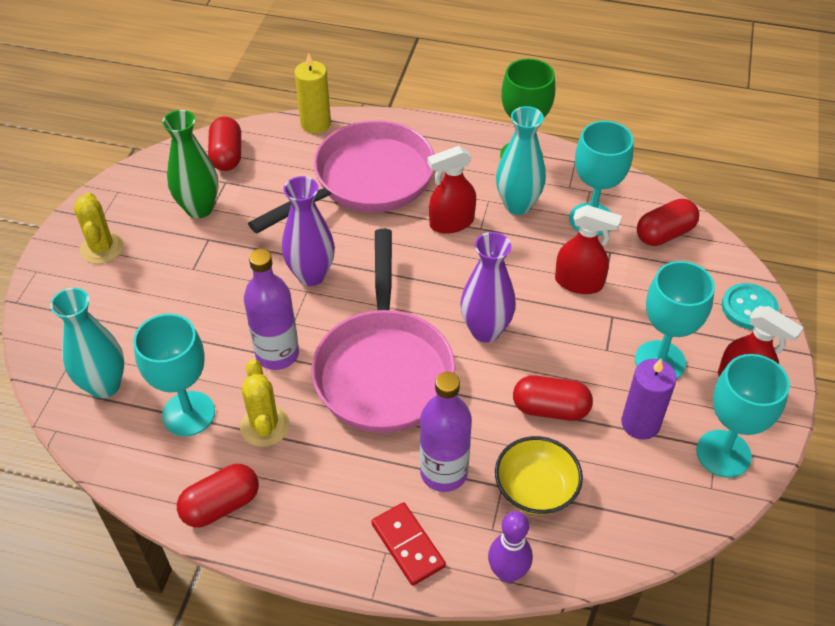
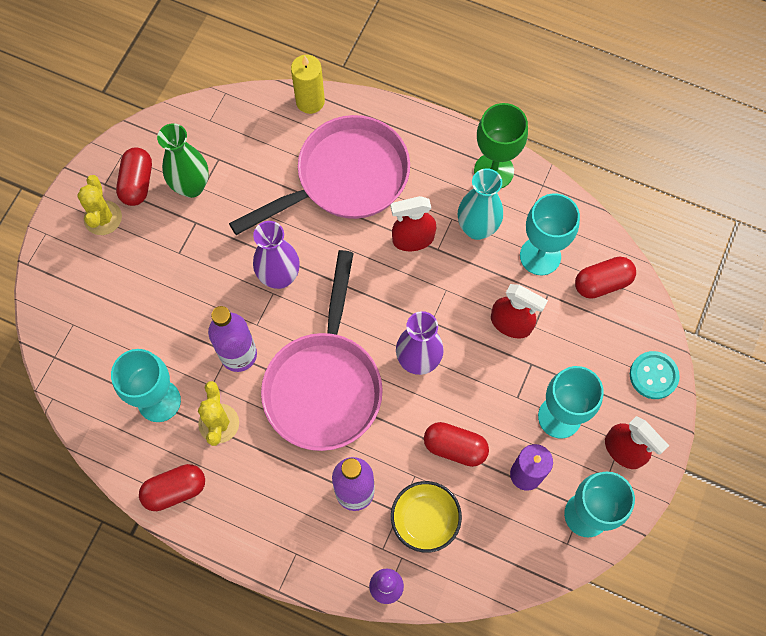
camera: 10 degrees right, 20 degrees up
(104, 385) = (94, 362): turquoise vase -> none
(227, 155) = (223, 127): red capsule -> red capsule (137, 183)
(407, 545) = (314, 551): red domino -> none

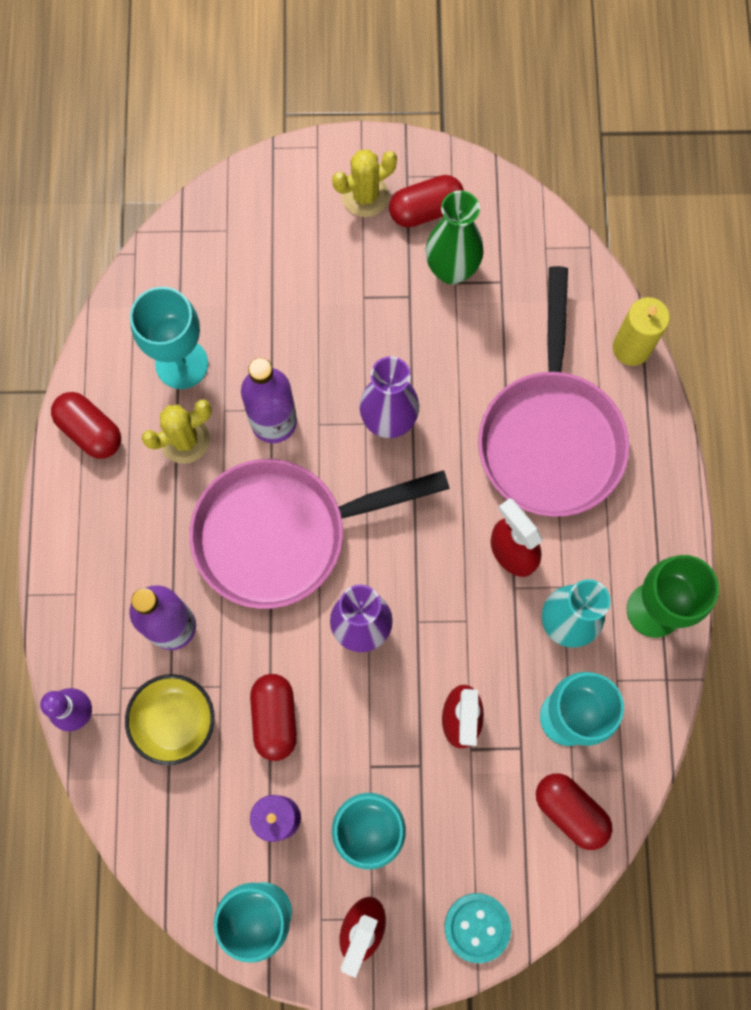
camera: 65 degrees right, 5 degrees up
(345, 179) = (550, 436): pink pan -> pink pan turned 60 degrees clockwise

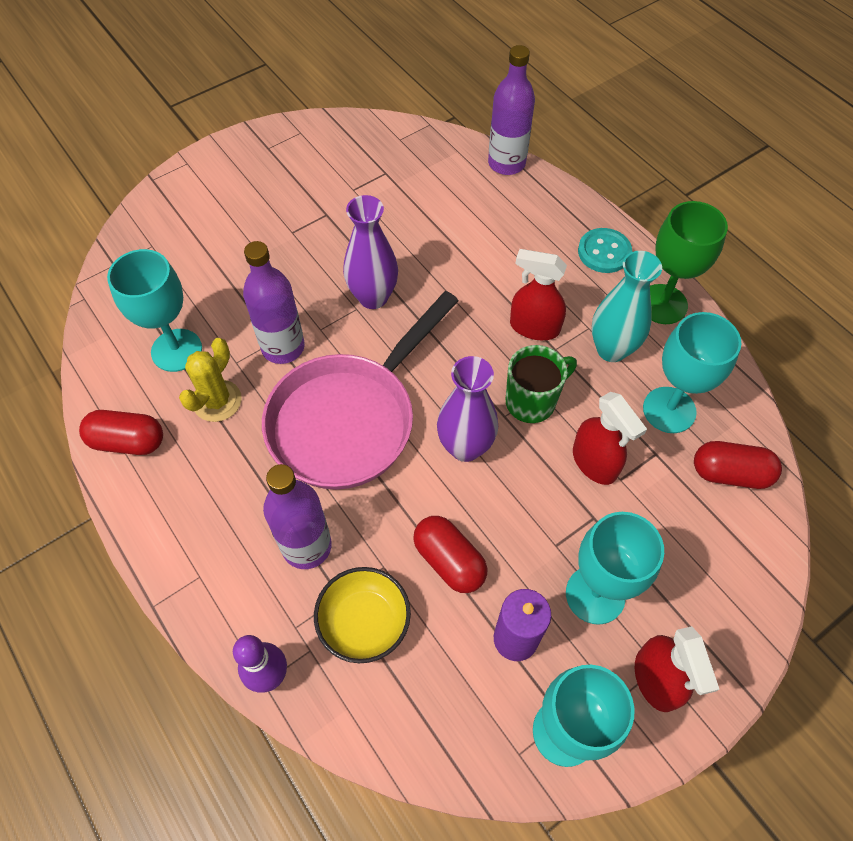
camera: 35 degrees left, 15 degrees down
(365, 196) = (245, 173): yellow cactus -> none
(425, 210) = (297, 159): red capsule -> none
(451, 270) = (344, 183): green vase -> none
(452, 625) = (532, 401): none -> green mug
(477, 927) = (742, 610): turquoise button -> turquoise button (604, 252)
(550, 436) = (497, 242): pink pan -> none
(631, 348) = (506, 163): yellow candle -> purple bottle

